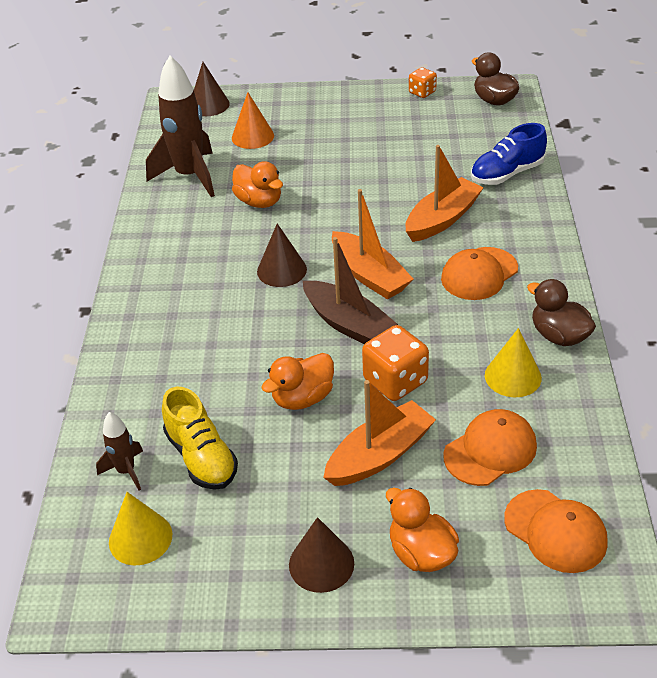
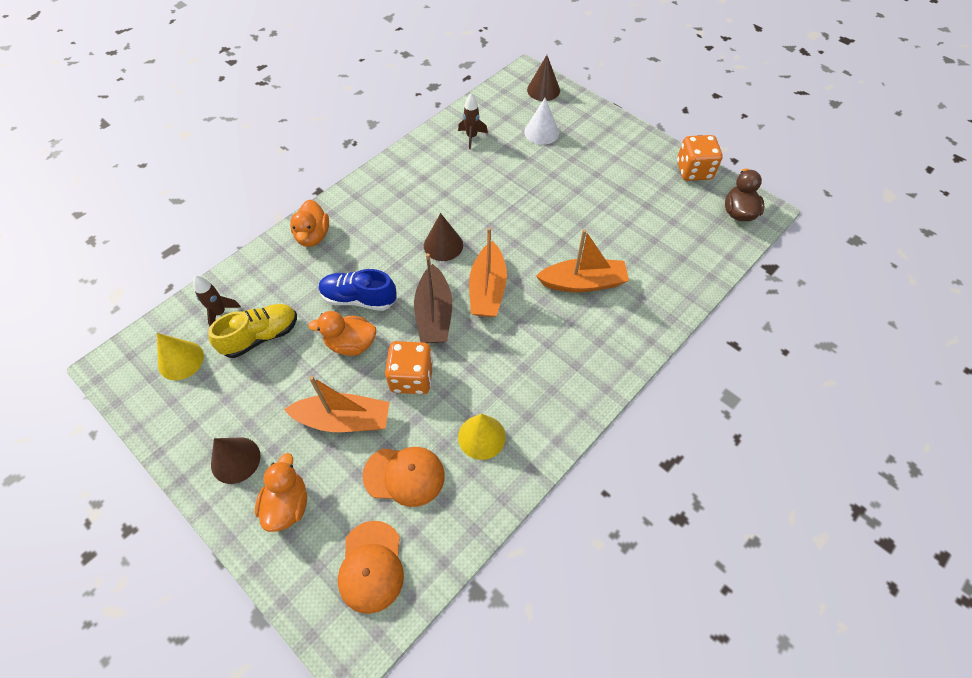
camera: 40 degrees right, 15 degrees up
(190, 176) = (471, 137): brown rocket -> brown rocket, size x0.50
(201, 457) = (261, 336): yellow shoe -> yellow shoe turned 135 degrees counterclockwise
(252, 136) = (541, 132): orange cone -> white cone
(259, 201) = (488, 185): orange duck -> orange duck (313, 236)
(422, 92) = (694, 171): orange dice -> orange dice, size x1.71
(479, 274) = (555, 343): orange cap -> none
(507, 174) = (671, 280): blue shoe -> blue shoe (359, 299)
(559, 336) = (547, 433): brown duck -> none

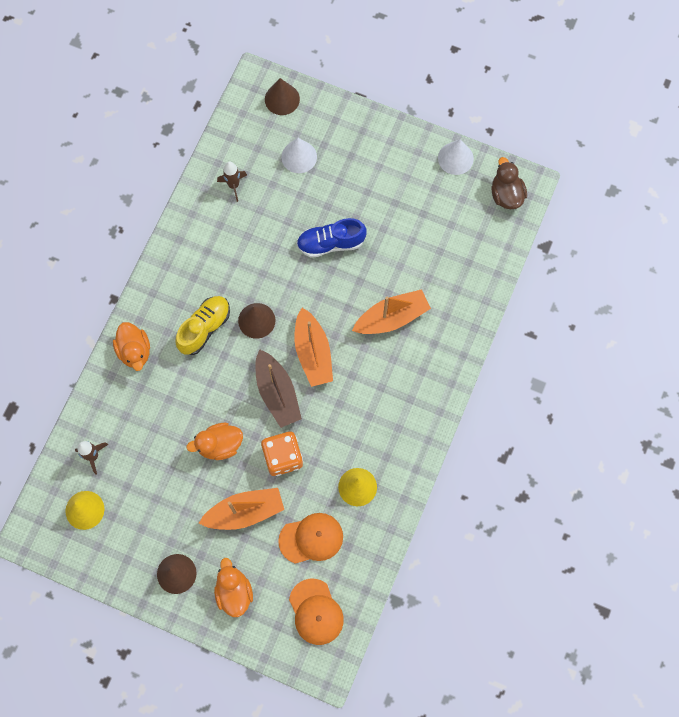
camera: 20 degrees left, 15 degrees up
(261, 336) = (140, 465): yellow shoe -> yellow shoe (204, 328)
(359, 299) = (206, 400): blue shoe -> blue shoe (331, 243)
(694, 171) = (455, 158): orange dice -> white cone

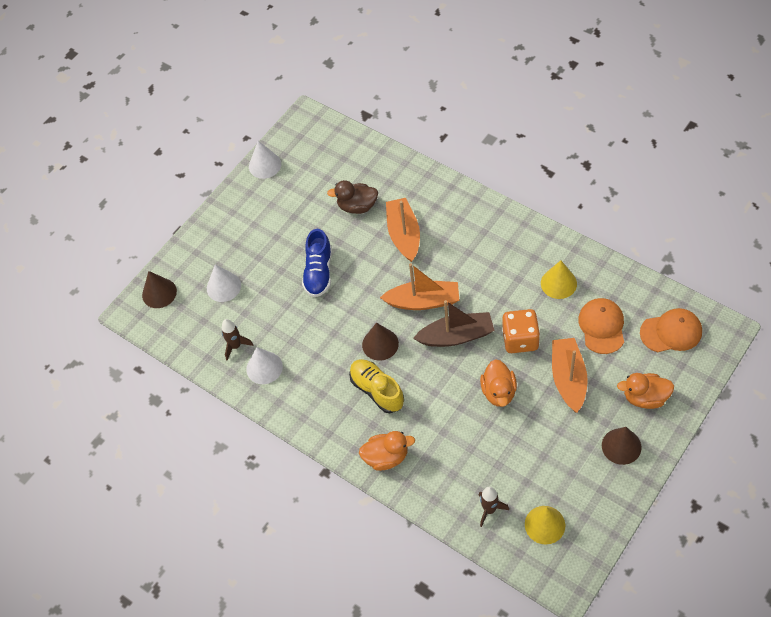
camera: 70 degrees left, 15 degrees down
(214, 217) = (264, 367): none -> white cone
(506, 195) = (311, 134): brown duck -> brown duck (357, 206)

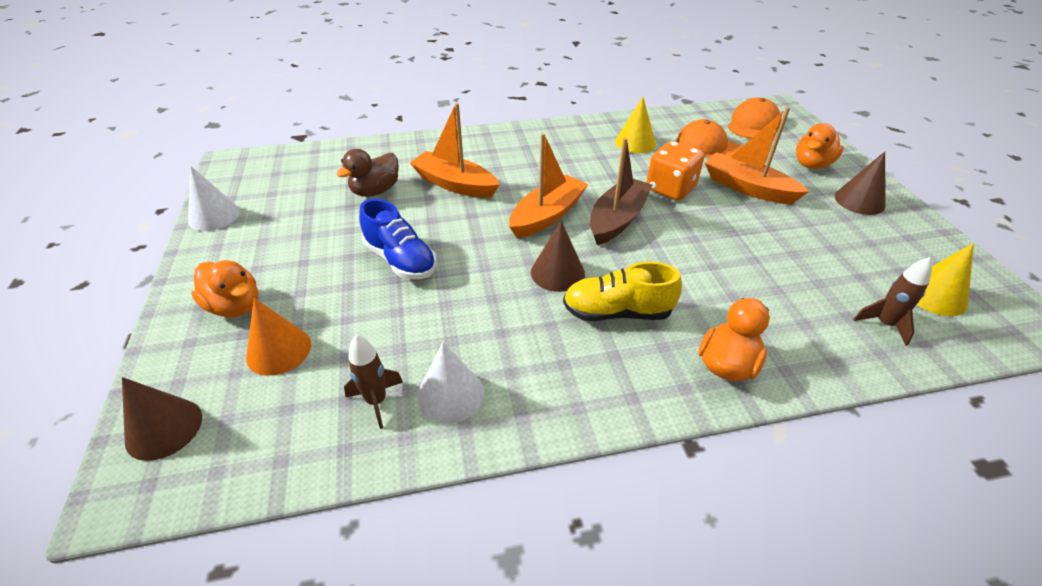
camera: 55 degrees left, 15 degrees down
(223, 286) = (279, 350): white cone -> orange cone
(499, 392) = (719, 232): orange duck -> orange duck (235, 306)

